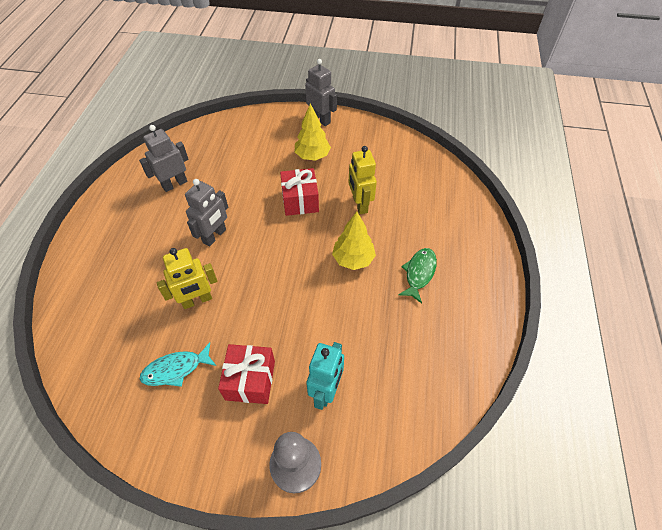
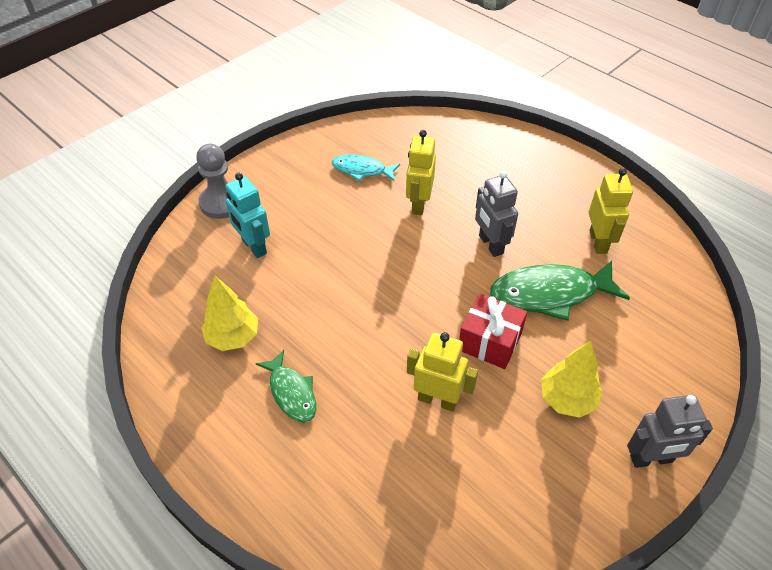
camera: 125 degrees right, 5 degrees down
(174, 184) = (598, 242): grey robot -> yellow robot
(176, 369) = (362, 170): turquoise fish -> turquoise fish turned 90 degrees counterclockwise
(240, 189) = (550, 294): none -> green fish
(250, 380) = (310, 206): red gift -> none
(353, 259) = (363, 343): yellow tree -> yellow tree (233, 337)

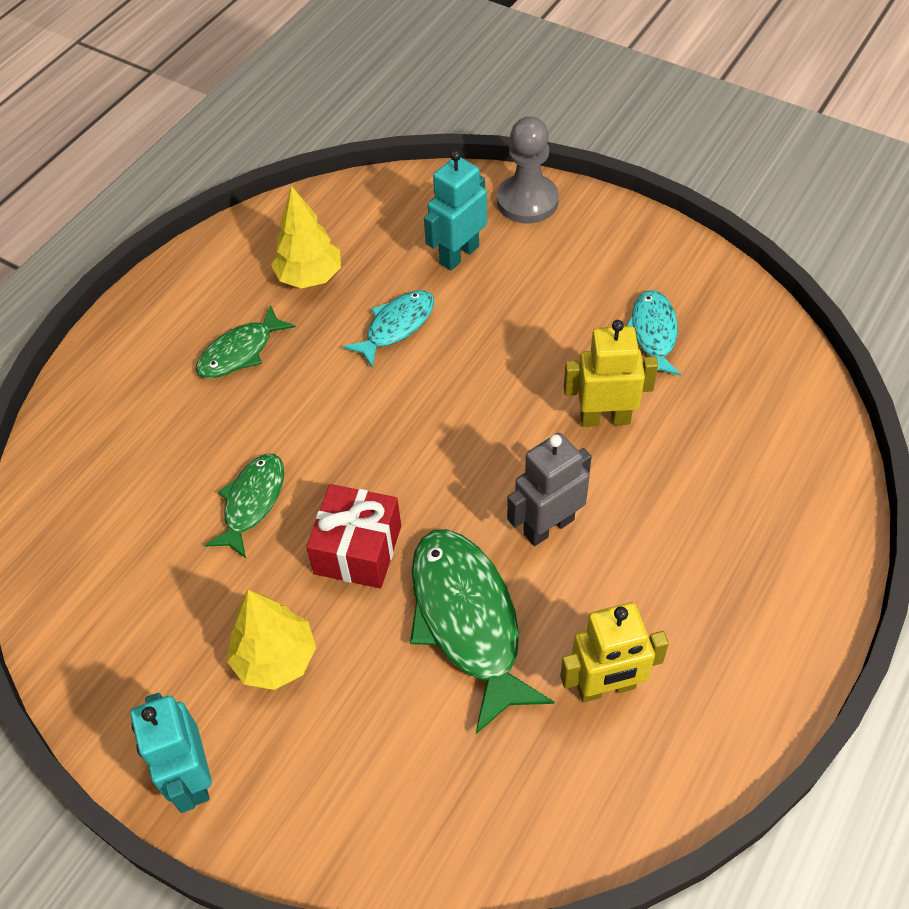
camera: 80 degrees right, 5 degrees up
(305, 292) = (396, 326): none -> turquoise fish
(437, 400) = (252, 502): yellow robot -> green fish
(651, 459) = (192, 777): grey robot -> turquoise robot

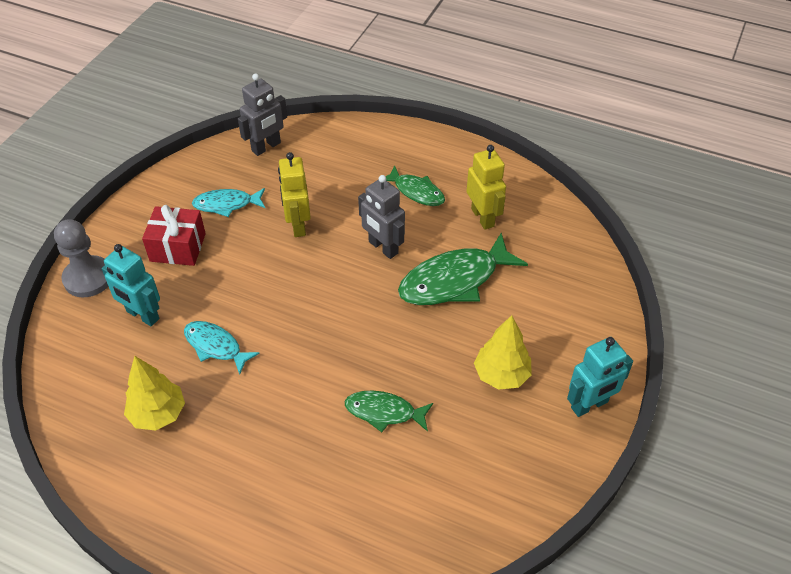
camera: 100 degrees left, 5 degrees down
(240, 352) = (240, 450): green fish -> green fish (416, 192)
(358, 550) = (414, 342): red gift -> red gift (178, 247)
(783, 381) = (266, 147): none -> grey robot

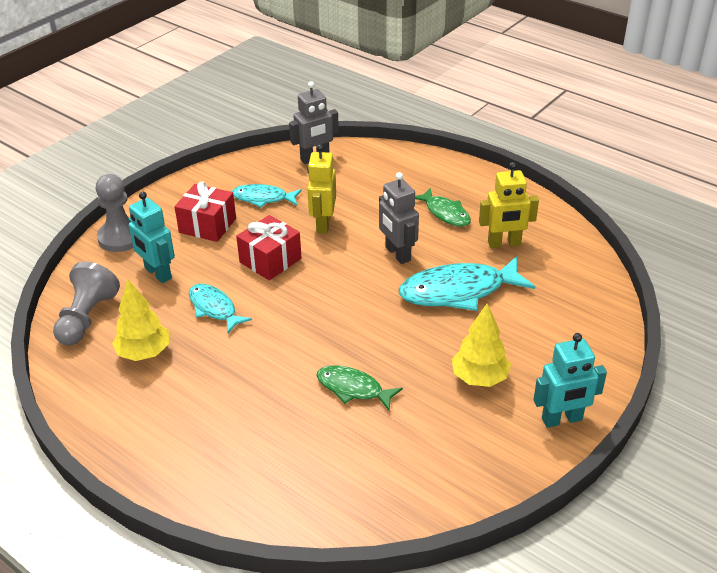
camera: 15 degrees right, 10 degrees down
(82, 384) = (87, 318): none -> grey pawn
(257, 278) = (270, 260): none -> red gift
(454, 280) = (458, 291): green fish -> turquoise fish
(483, 217) = (504, 243): yellow robot -> yellow robot turned 90 degrees clockwise

